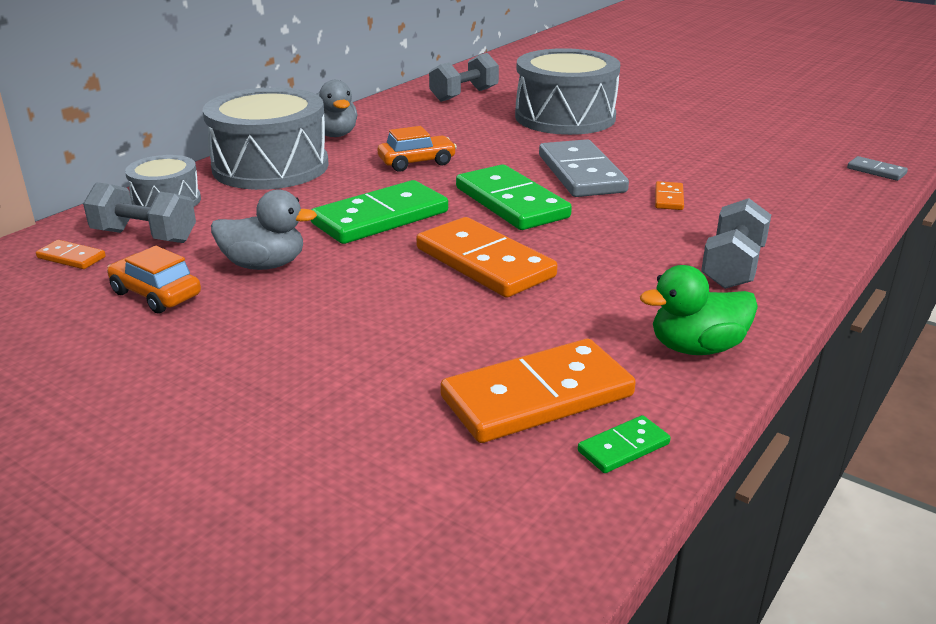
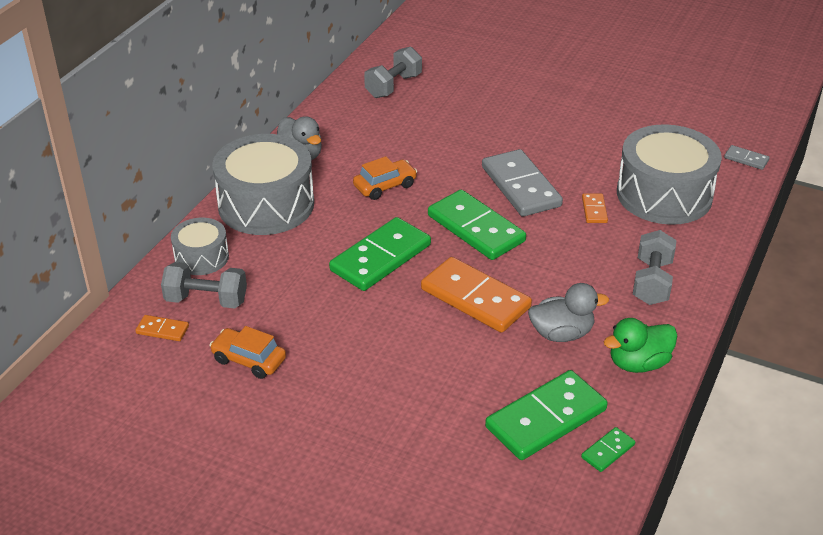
camera: 10 degrees left, 10 degrees up
(264, 265) = (314, 320): grey duck -> grey duck (561, 333)
(537, 397) = (546, 419): orange domino -> green domino
(565, 117) = (489, 111): grey drum -> grey drum (664, 194)

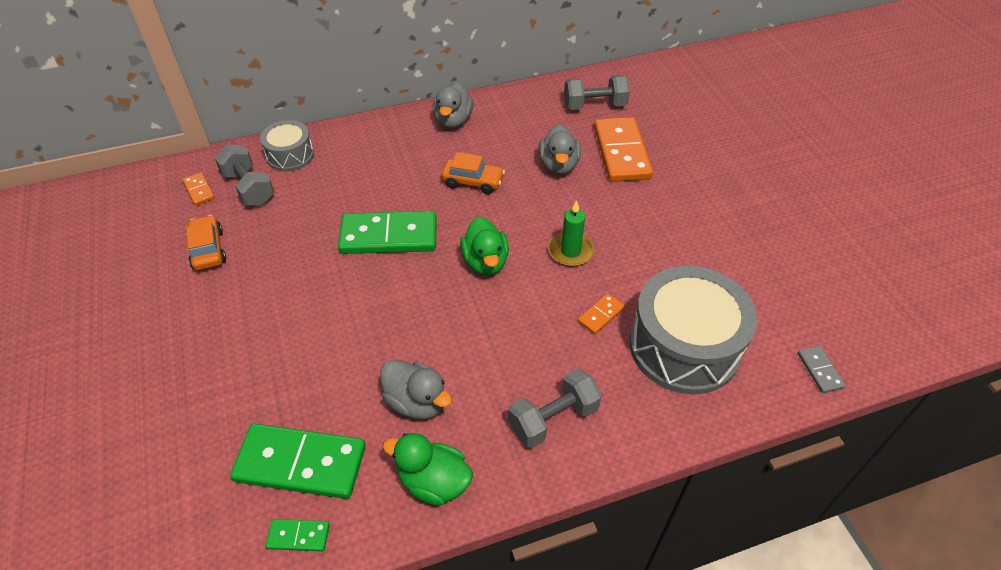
camera: 45 degrees right, 10 degrees up
(266, 204) = (379, 143): grey drum -> none
(429, 139) = (558, 165): none -> grey duck
(475, 228) = (485, 262): green domino -> green duck
(475, 298) = (401, 319): orange domino -> orange domino (621, 152)
(520, 186) = (570, 251): grey domino -> green candle

